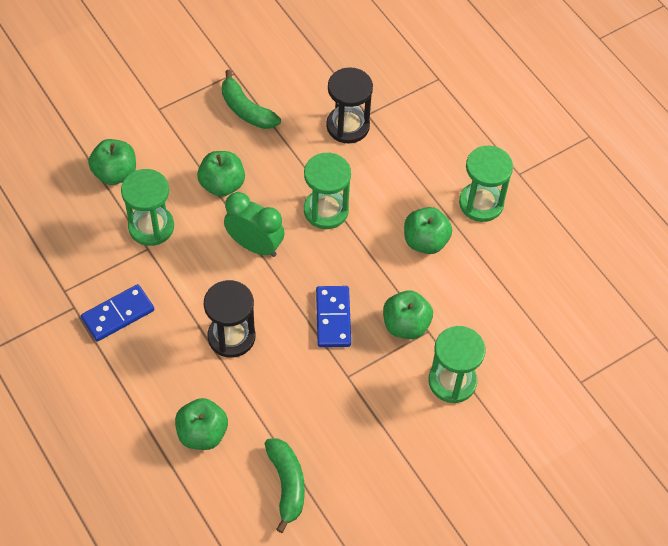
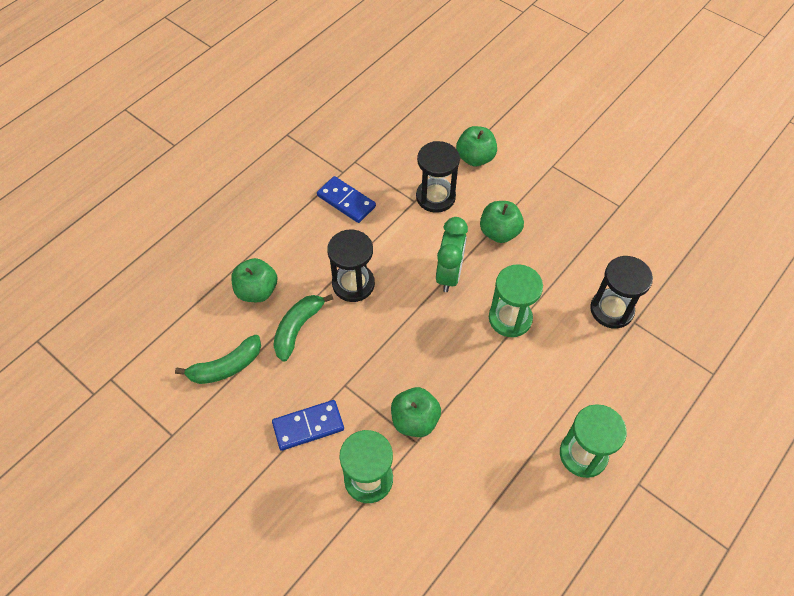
camera: 75 degrees right, 0 degrees up
(151, 227) = (435, 197): green hourglass -> black hourglass
(246, 110) = (585, 226): green banana -> green banana (298, 328)
(333, 318) = (400, 356): blue domino -> blue domino (308, 426)
(425, 241) = (514, 413): green apple -> none

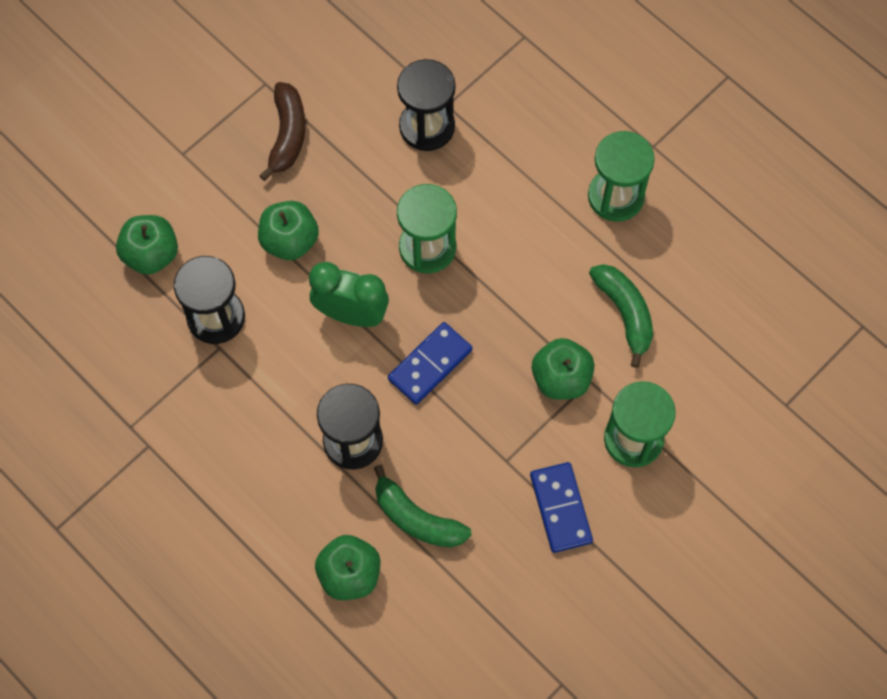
camera: 85 degrees left, 10 degrees up
(226, 367) = (467, 615): green banana -> green banana (625, 313)
(346, 201) = (206, 443): blue domino -> blue domino (430, 365)
(581, 223) = (287, 135): none -> brown banana

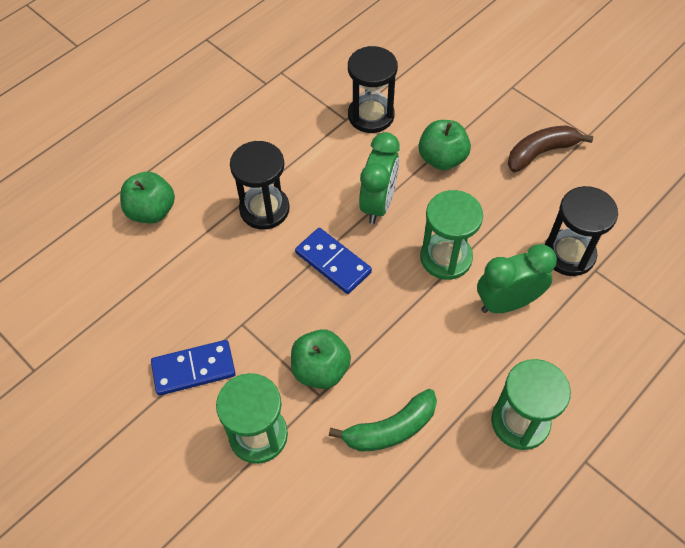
camera: 90 degrees right, 10 degrees down
(151, 254) = (421, 74): green apple -> none
(287, 135) = (541, 152): brown banana -> brown banana turned 150 degrees clockwise
(416, 518) = (194, 256): green banana -> none
(485, 193) = (507, 303): none -> green clock

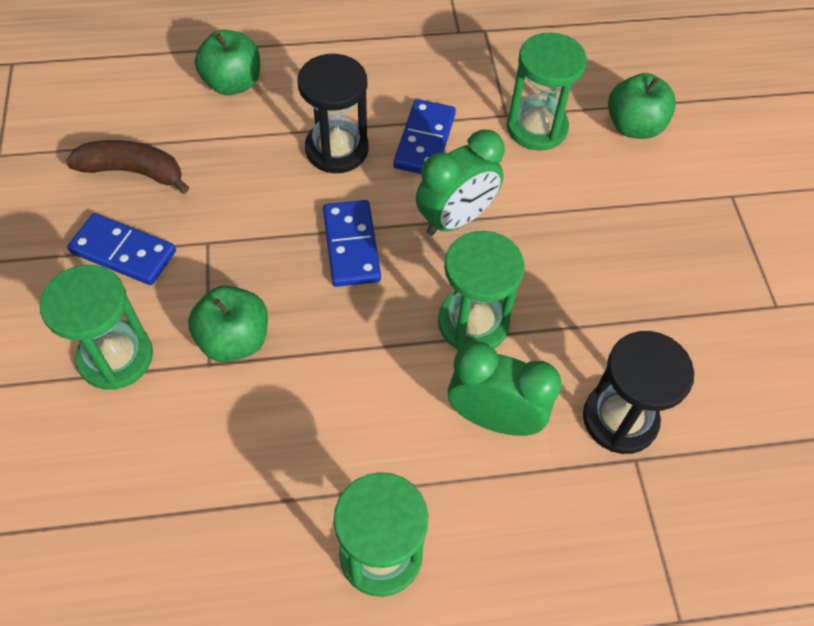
camera: 35 degrees right, 0 degrees up
(313, 167) = (425, 141): none -> blue domino
(371, 115) = (536, 127): black hourglass -> green hourglass
(390, 429) = (241, 451): green banana -> none
(442, 159) = (571, 219): green apple -> green apple (634, 126)
(541, 152) = (697, 287): brown banana -> brown banana (133, 171)

